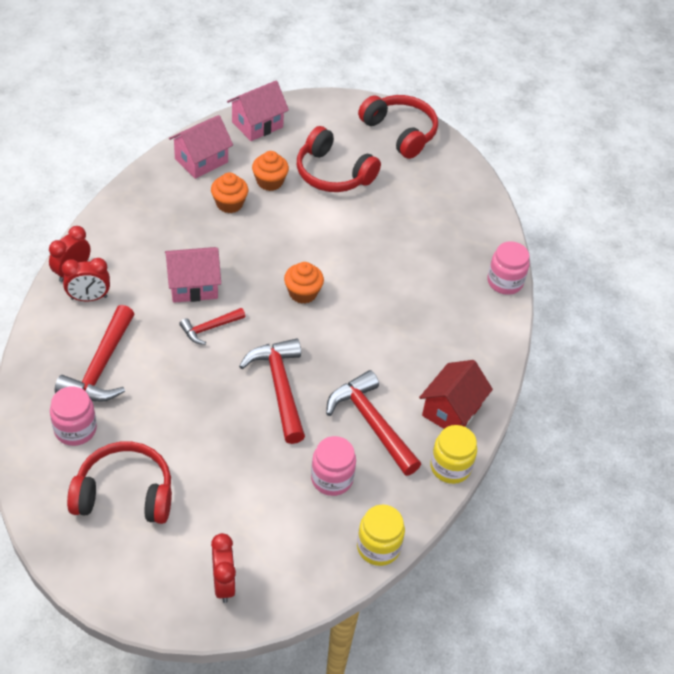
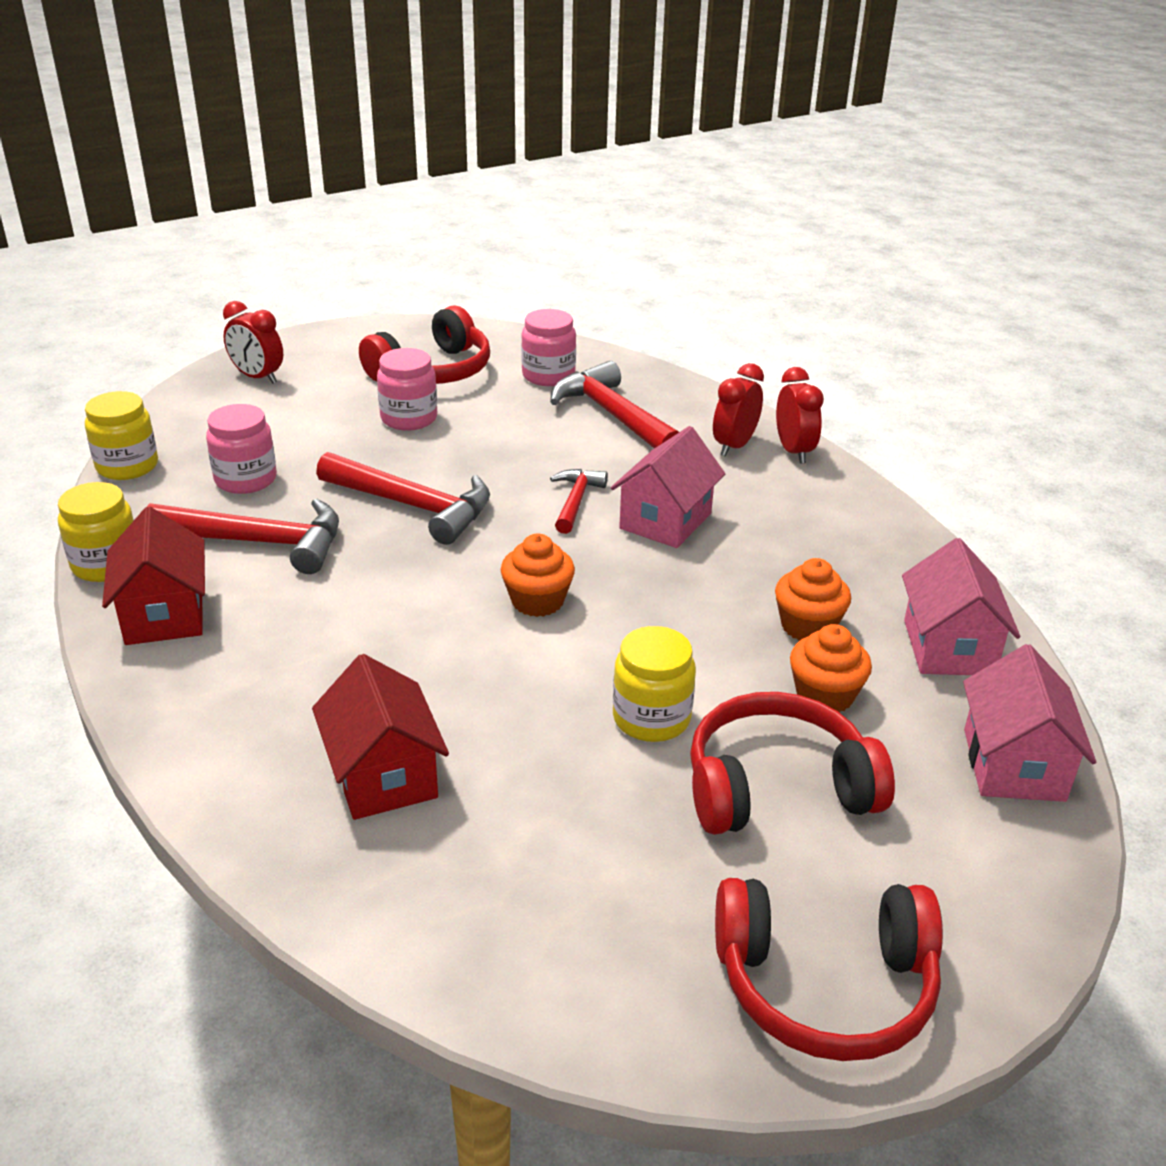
camera: 135 degrees right, 15 degrees down
(335, 220) = (651, 718): none -> yellow jar
(443, 271) = (384, 775): none -> red house
(505, 282) = (257, 841): pink jar -> pink jar (409, 418)

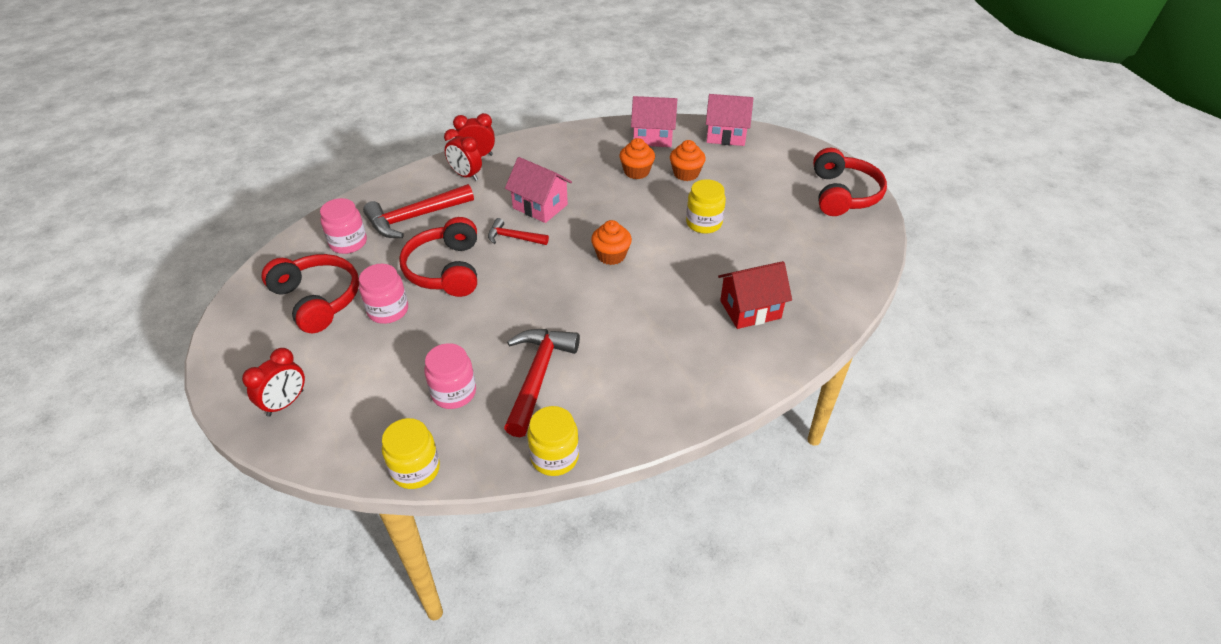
camera: 85 degrees left, 10 degrees up
(164, 615) = (615, 415): red house -> none
(414, 506) = (507, 305): red hammer -> none
(777, 787) = (744, 193): red headphones -> red headphones (446, 270)

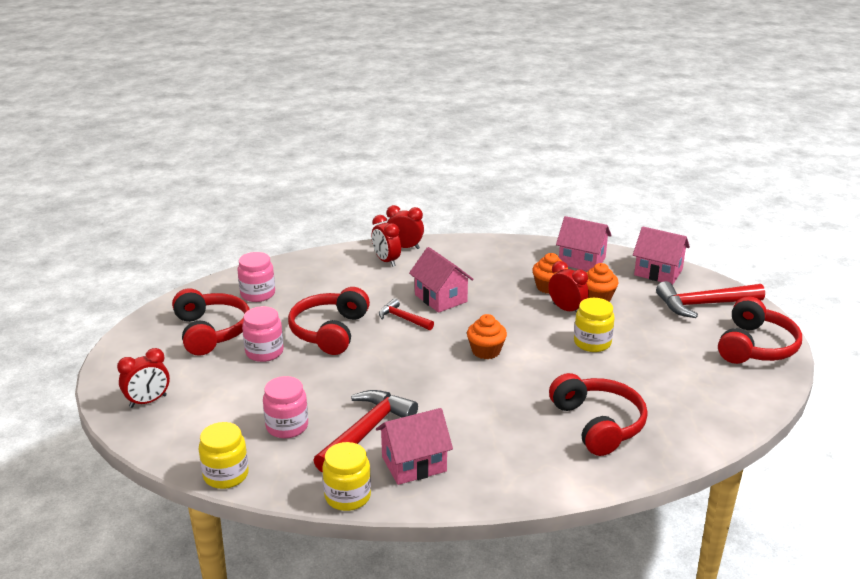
camera: 20 degrees right, 15 degrees down
(414, 218) = (323, 286): red hammer -> red hammer (703, 304)
(602, 400) = (414, 464): none -> pink house
(664, 193) = (566, 309): none -> red clock
(750, 309) = (598, 424): red house -> red headphones

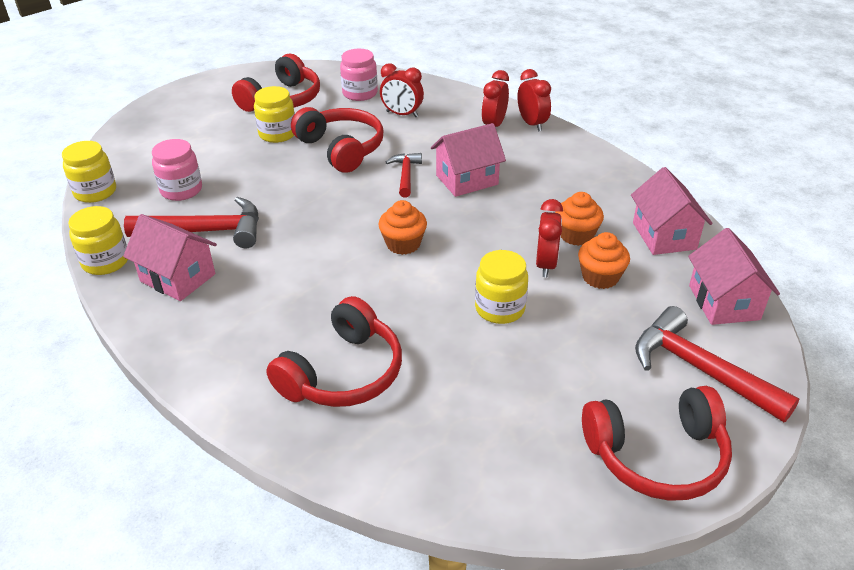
camera: 55 degrees right, 10 degrees up
(148, 401) = (164, 119): red clock -> red clock (402, 114)
(264, 352) = (277, 134): pink jar -> yellow jar
(329, 331) = (341, 149): red headphones -> red headphones turned 75 degrees clockwise
(441, 298) = (467, 180): pink house -> pink house turned 45 degrees clockwise

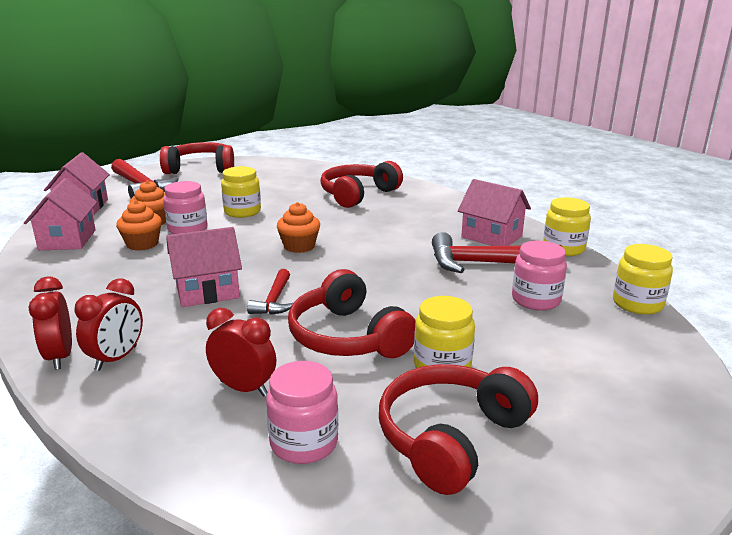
camera: 175 degrees left, 15 degrees down
(546, 264) = (187, 229): red clock -> pink jar

